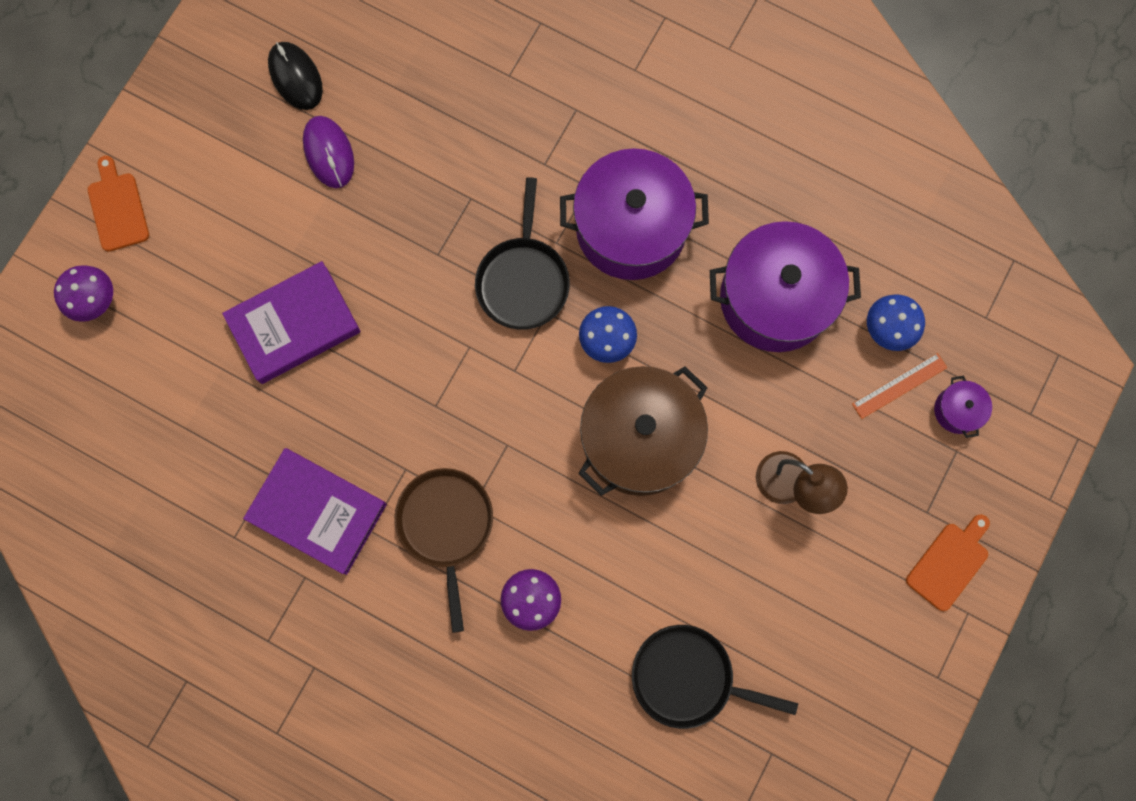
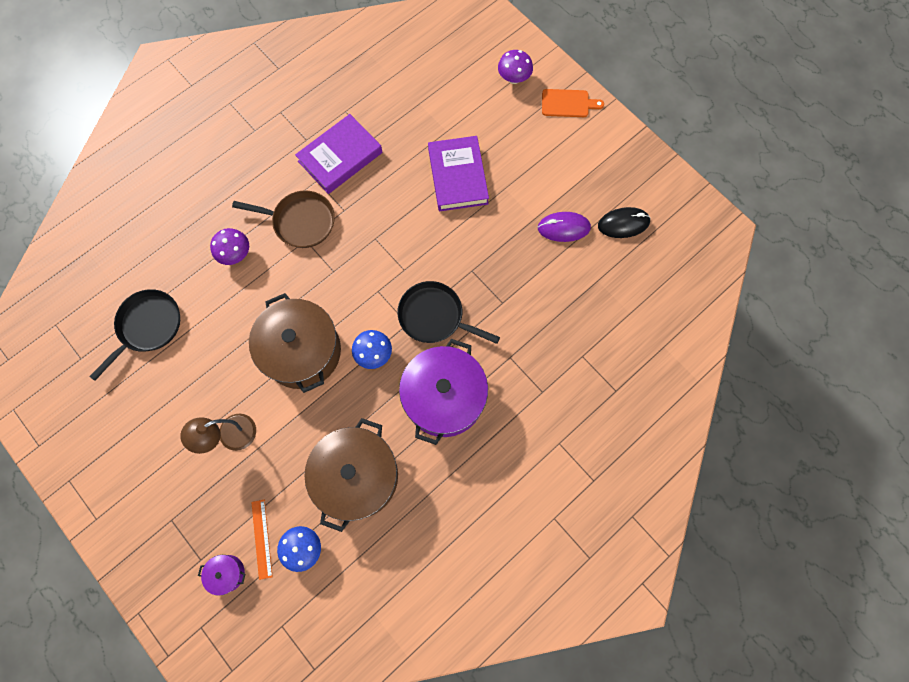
camera: 110 degrees right, 5 degrees down
(775, 298) = (357, 476): purple pot -> brown pot
(949, 563) = (132, 521): orange cutting board -> none

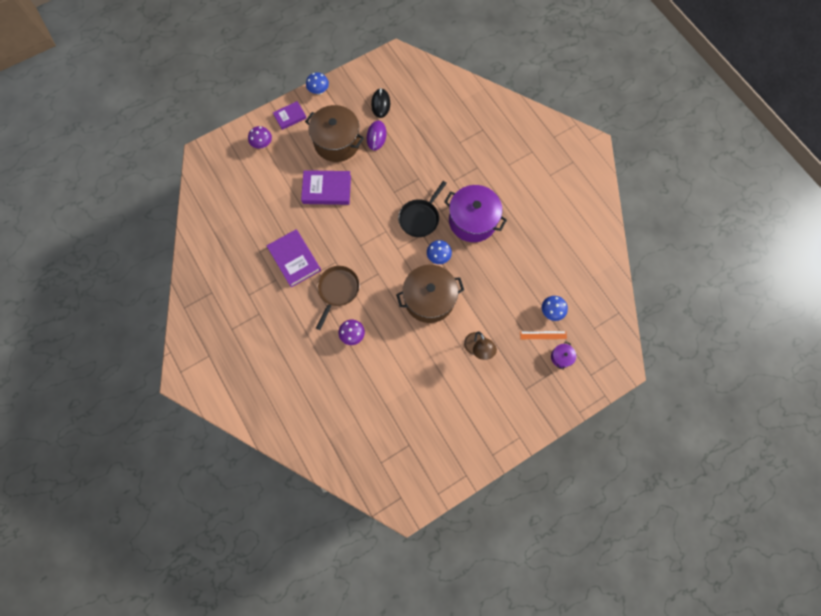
camera: 80 degrees left, 0 degrees up
(148, 326) = (394, 397): black pan -> none
(357, 476) = (513, 276): brown pot -> brown pot (337, 142)
(568, 103) = (290, 117): orange cutting board -> purple book
(623, 132) = (319, 91): none -> blue mushroom

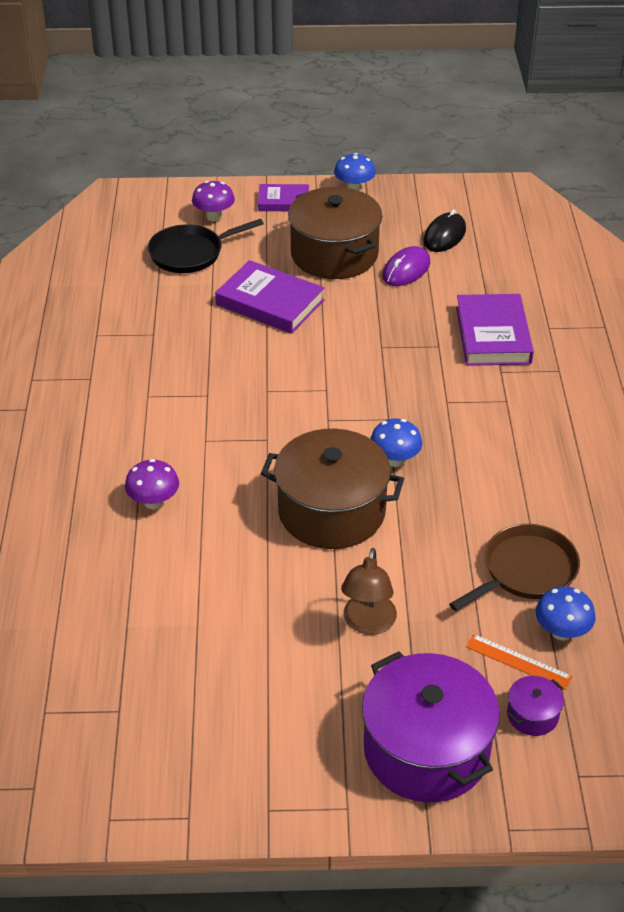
camera: 30 degrees right, 30 degrees down
(294, 259) = (143, 366): purple book -> purple book (493, 335)
(337, 290) = (179, 432): brown pan -> brown pan (525, 571)
(420, 218) = (401, 396): black pan -> black pan (190, 253)
(472, 220) = (497, 436): purple pot -> purple pot (426, 749)

